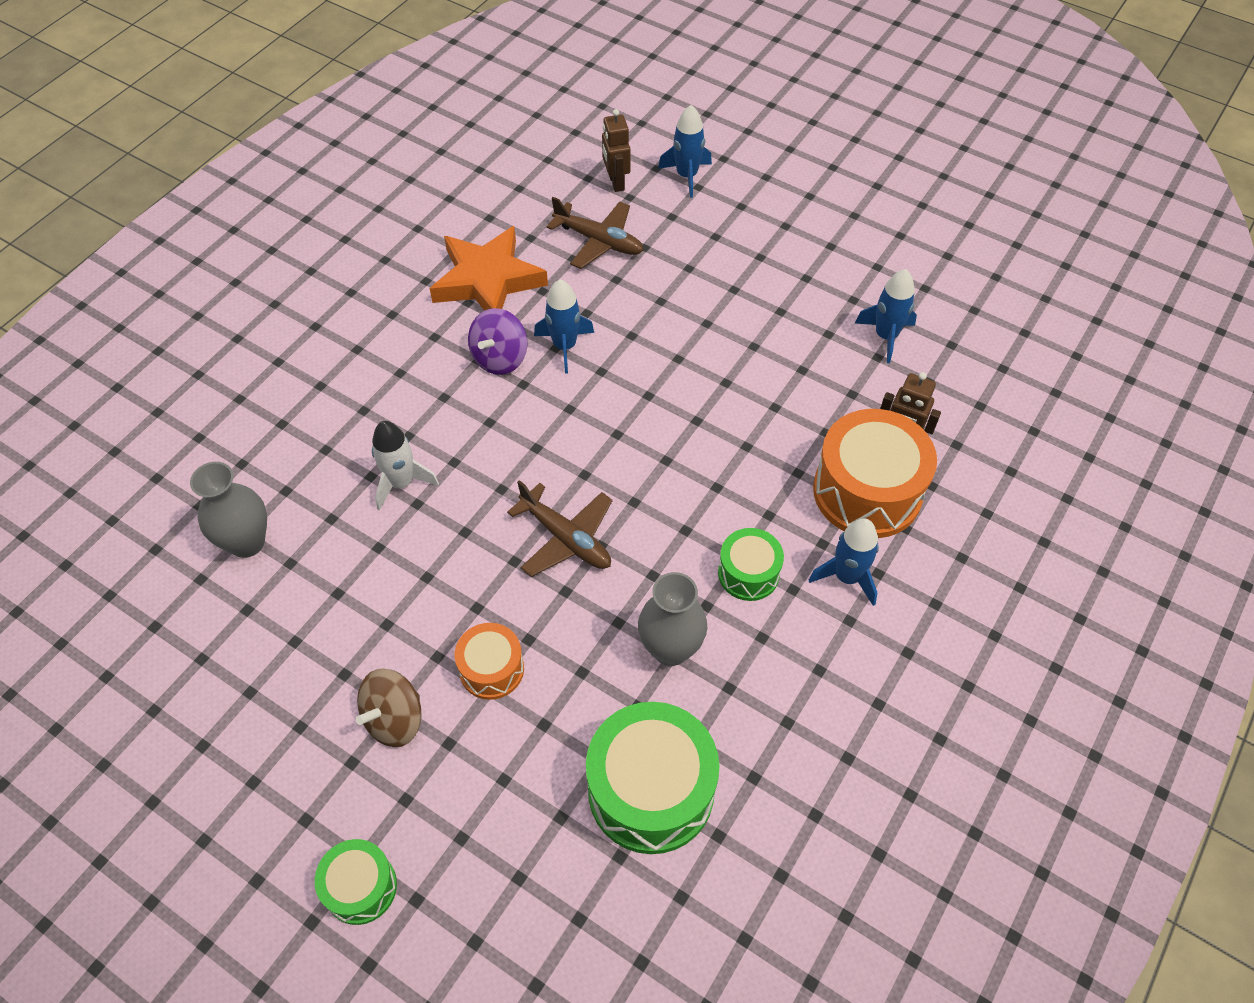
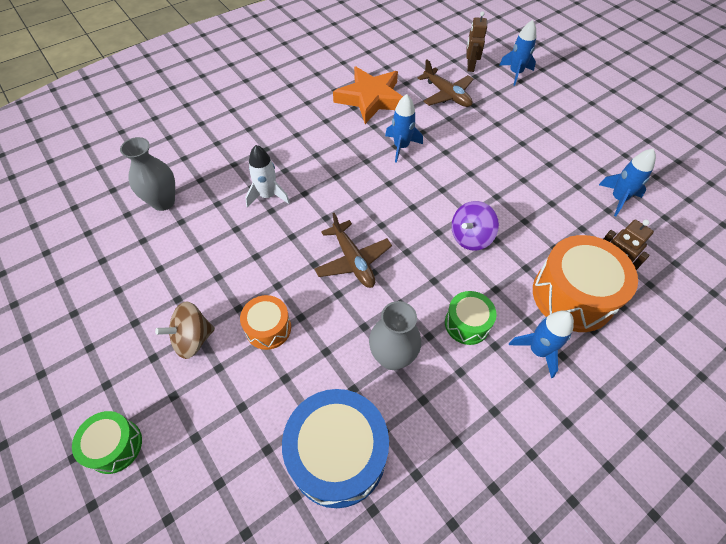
camera: 20 degrees right, 0 degrees up
(500, 358) = (359, 142): purple spinning top -> purple spinning top (470, 237)
(651, 790) = (337, 455): green drum -> blue drum

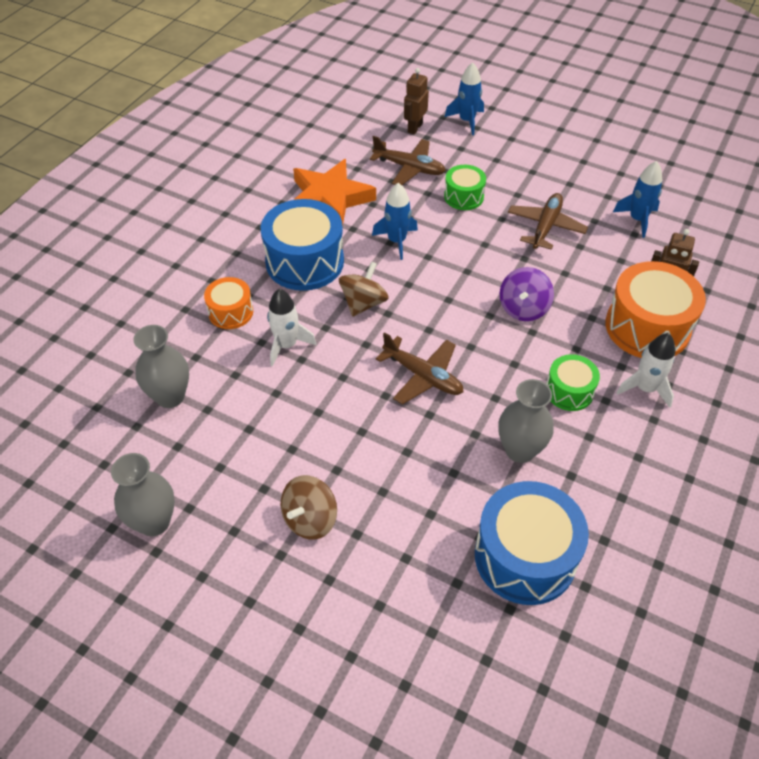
camera: 25 degrees left, 5 degrees down
(88, 290) = (154, 522): none -> grey vase
(115, 446) = (303, 650): green drum -> green drum (464, 196)
(268, 328) = (381, 476): orange drum -> orange drum (231, 312)
(322, 138) = (304, 262): none -> blue drum
(345, 185) = (363, 303): none -> brown spinning top
(470, 66) = (414, 128): brown robot -> brown robot turned 45 degrees clockwise
(531, 177) = (545, 226): none -> brown plane
(538, 350) = (645, 388): blue rocket -> white rocket

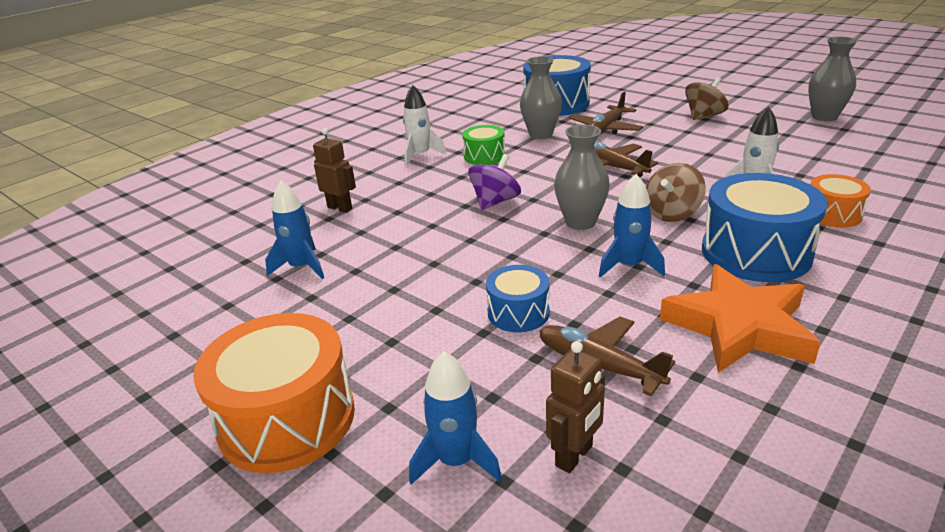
camera: 165 degrees left, 20 degrees down
(170, 396) = (859, 165): grey vase -> grey vase (580, 222)
(464, 196) = (518, 313): green drum -> blue drum
(545, 226) = (423, 268): brown plane -> brown plane (605, 129)
(647, 327) = (384, 185): orange drum -> orange drum (287, 419)

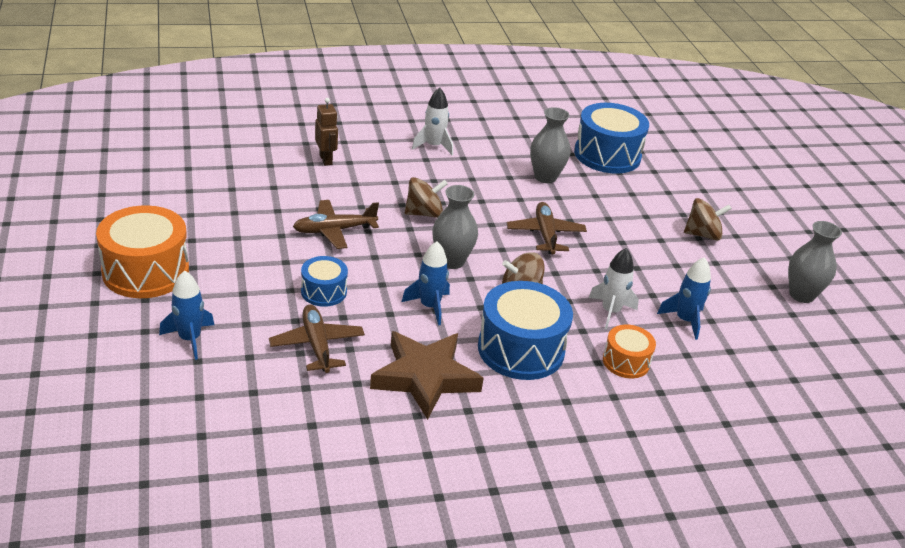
camera: 30 degrees right, 5 degrees up
(301, 267) = (252, 190): blue rocket -> blue rocket (685, 320)
(484, 156) = (475, 172): green drum -> none
(495, 202) = (424, 213): purple spinning top -> brown spinning top
(574, 456) = (241, 373): brown robot -> none
(605, 129) = (601, 201): brown plane -> brown plane (334, 230)
(739, 327) = (425, 377): orange star -> brown star

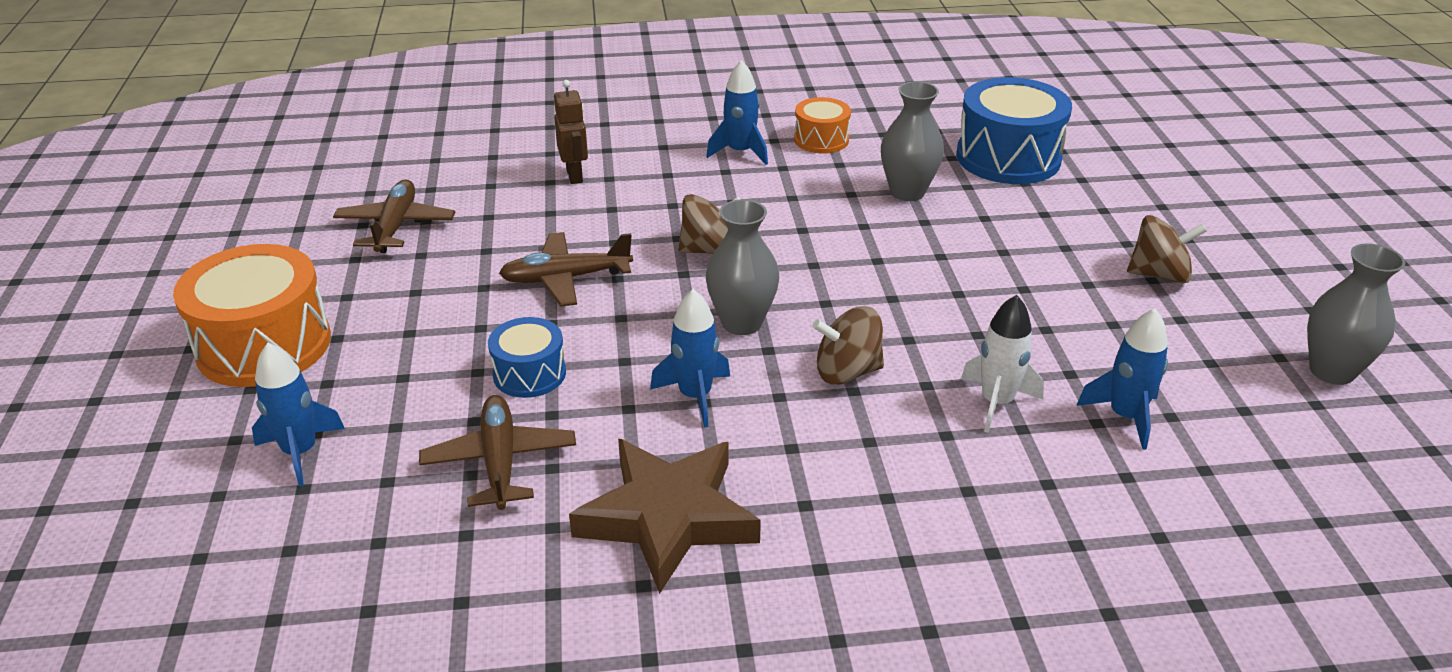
camera: 10 degrees right, 0 degrees up
(434, 146) = (740, 152): white rocket -> blue rocket
(521, 349) = (837, 468): blue drum -> none
(545, 234) = (898, 279): brown plane -> brown plane (396, 226)
(626, 361) = (1018, 489): orange drum -> orange drum (821, 140)

